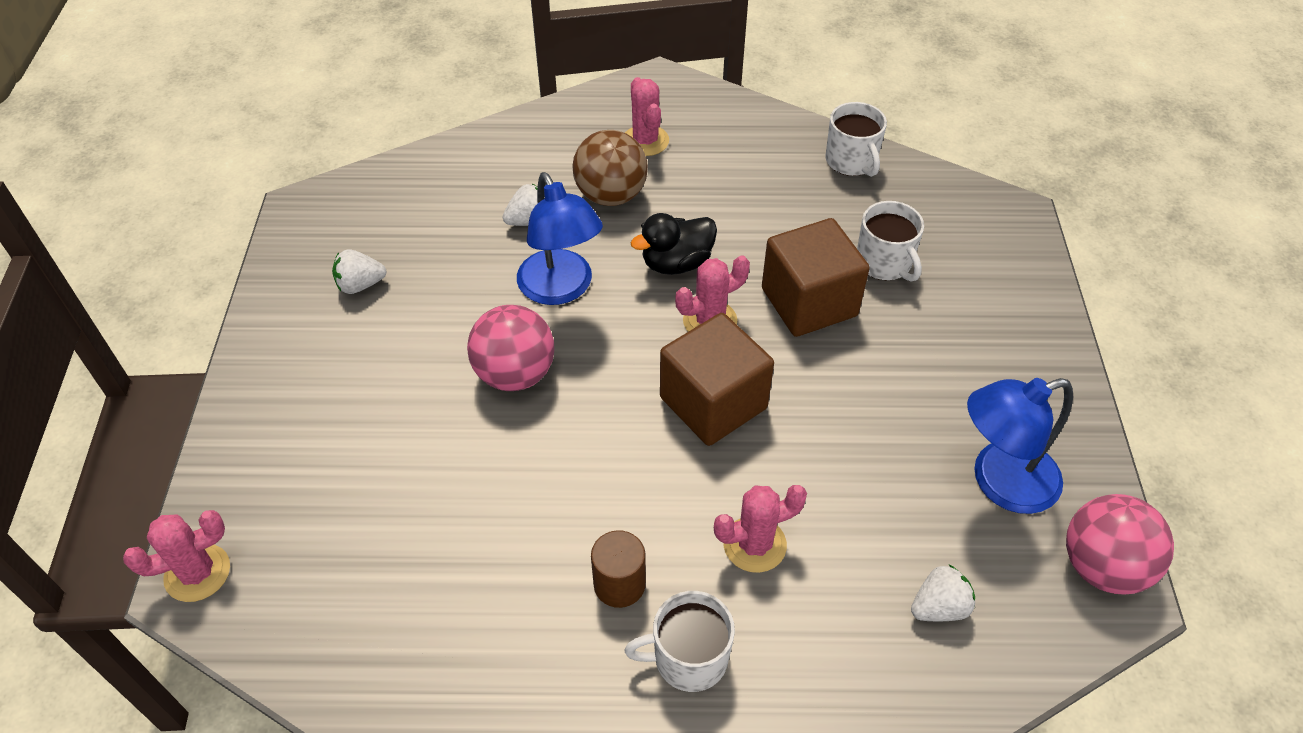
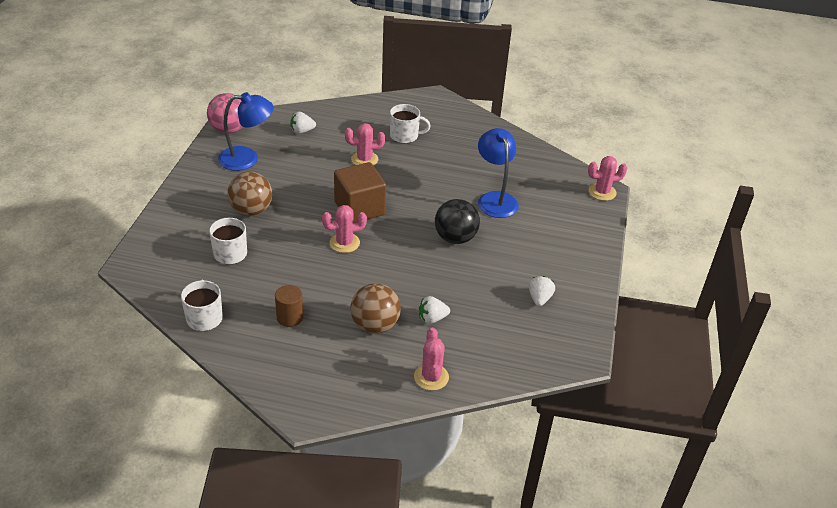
camera: 170 degrees left, 10 degrees down
(360, 285) = (539, 299): white strawberry -> white strawberry turned 75 degrees counterclockwise
(515, 374) = (455, 238): pink ball -> black ball
(561, 289) = (422, 274): blue lamp -> blue lamp (495, 199)
(619, 584) = (425, 158): brown cylinder -> brown cylinder (290, 317)
(645, 141) = (337, 362): pink cactus -> pink cactus (431, 377)
(676, 263) = (350, 275): black duck -> none
(809, 302) = (286, 241): brown cube -> none
(905, 352) = (251, 210): none -> brown ball

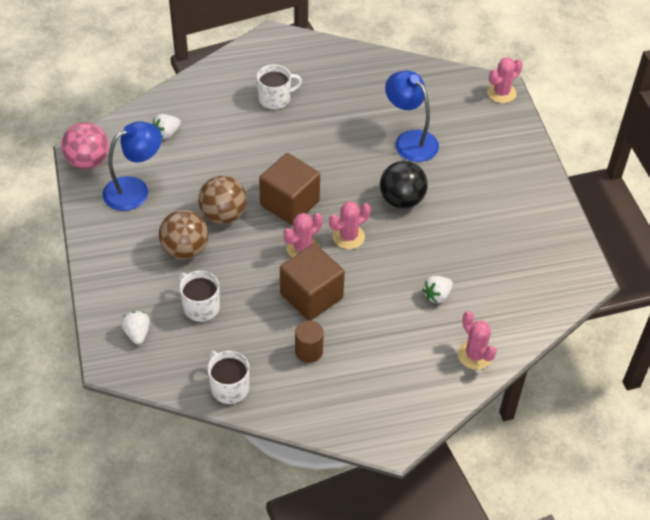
camera: 25 degrees left, 10 degrees up
(324, 278) = (311, 296): none -> brown cube
(364, 159) = (255, 143): pink cactus -> pink cactus (348, 237)
(375, 325) = (391, 325): brown ball -> brown ball (223, 215)
(539, 299) = (516, 234): white strawberry -> white strawberry (137, 333)

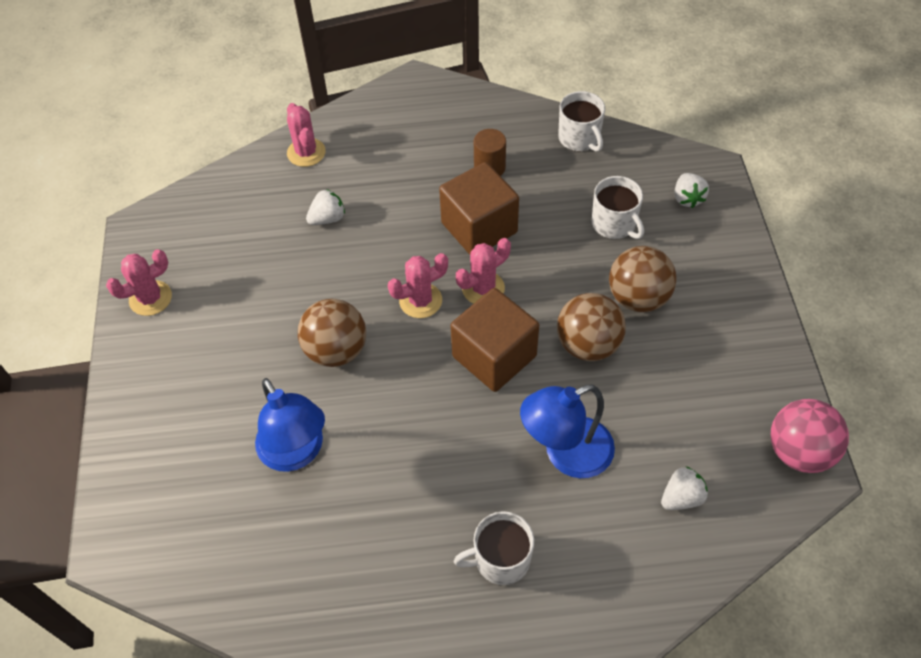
camera: 170 degrees left, 5 degrees up
(135, 190) = (718, 394): blue lamp -> blue lamp (566, 454)
(402, 200) = (336, 350): black ball -> brown ball
(501, 93) = (116, 540): pink cactus -> pink cactus (150, 298)

